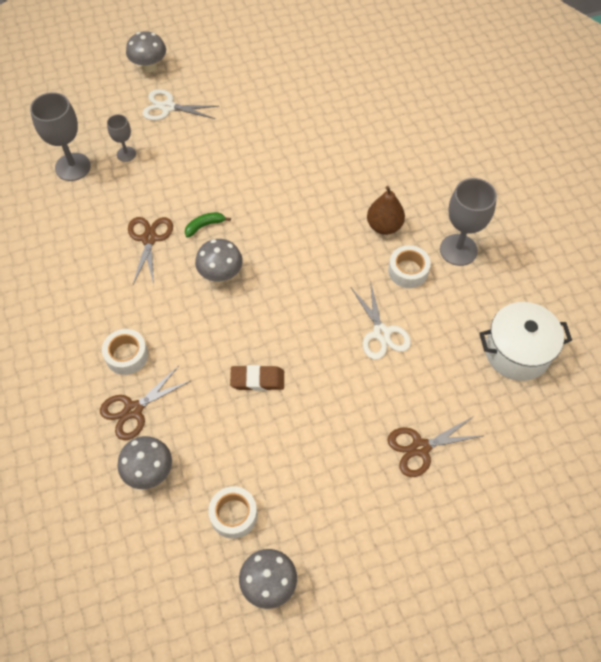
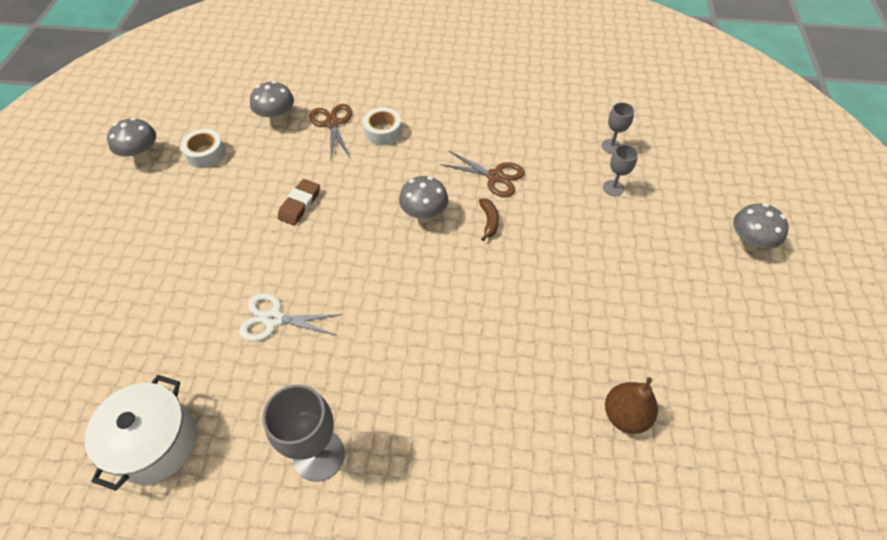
camera: 115 degrees right, 5 degrees down
(73, 167) = (611, 146): grey goblet -> grey goblet, size x0.55
(168, 107) = (673, 241): white scissors -> none
(204, 226) = (489, 221): green banana -> brown banana
(384, 226) = (399, 386): brown pear -> brown pear (625, 415)
(408, 271) = (326, 382): white tape -> none
(420, 448) = (145, 296): brown scissors -> none

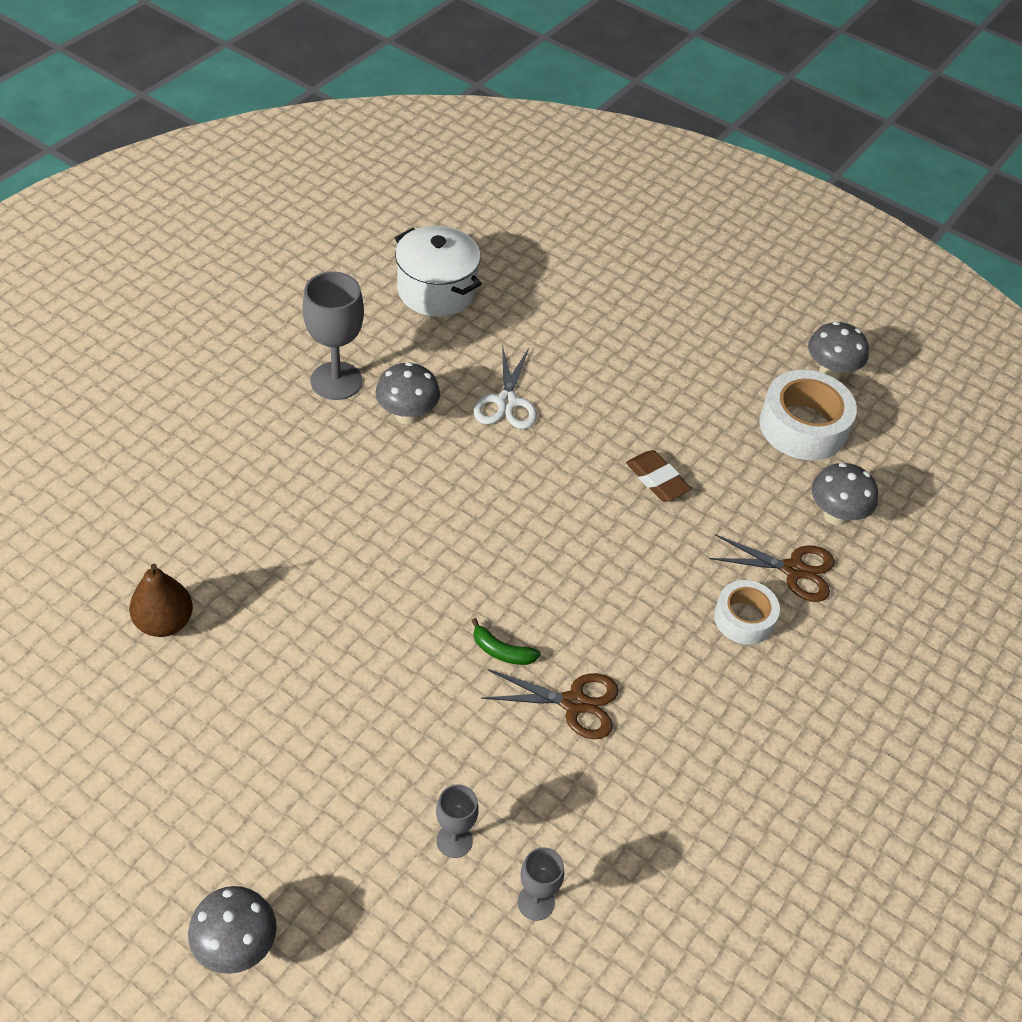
camera: 115 degrees right, 5 degrees down
(206, 154) = (803, 426): white tape -> white tape, size x1.64
(274, 319) = (506, 402): white scissors -> white scissors turned 150 degrees clockwise
(424, 215) = (559, 589): grey mushroom -> grey mushroom (407, 415)
(489, 221) = (501, 651): brown banana -> green banana
(495, 176) = (574, 703): brown scissors -> brown scissors turned 135 degrees counterclockwise

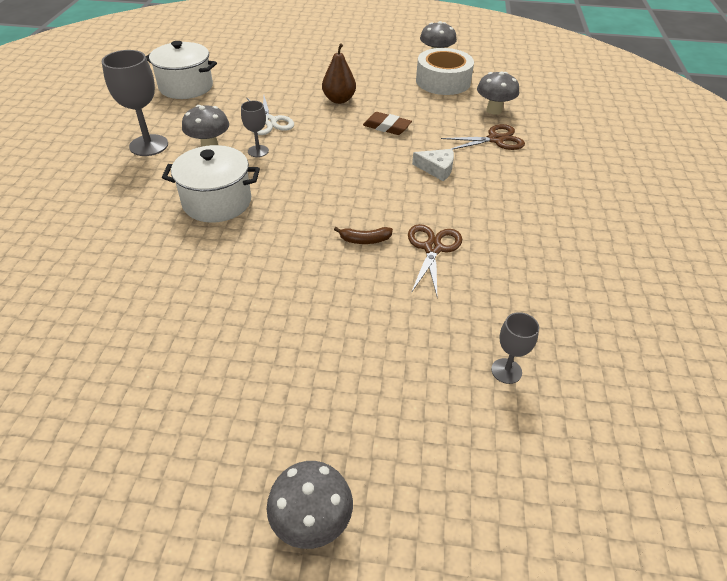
camera: 25 degrees left, 5 degrees down
(164, 622) = (102, 321): brown pear -> brown pear (339, 100)
(366, 511) = (217, 202): none -> white pot
(454, 840) = (422, 360): grey goblet -> grey goblet (258, 151)
(501, 651) = (365, 240): green banana -> brown banana
(574, 703) = (432, 248): brown scissors -> brown scissors turned 60 degrees counterclockwise
(672, 583) = (437, 169): none -> white cheese
(744, 618) = (490, 170): white tape -> none

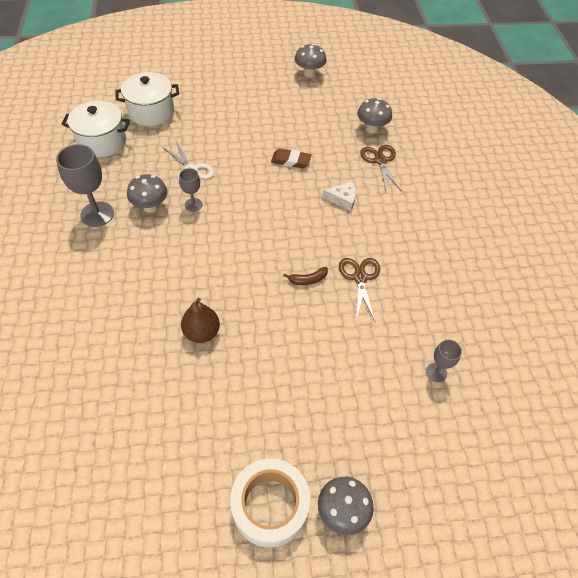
camera: 15 degrees left, 10 degrees up
(217, 202) = (179, 264): white pot -> white pot (151, 112)
(339, 100) = (242, 136): brown pear -> brown pear (202, 332)
(443, 81) = (322, 102): white tape -> white tape (270, 505)
(495, 140) = (380, 161): brown scissors -> brown scissors turned 75 degrees counterclockwise

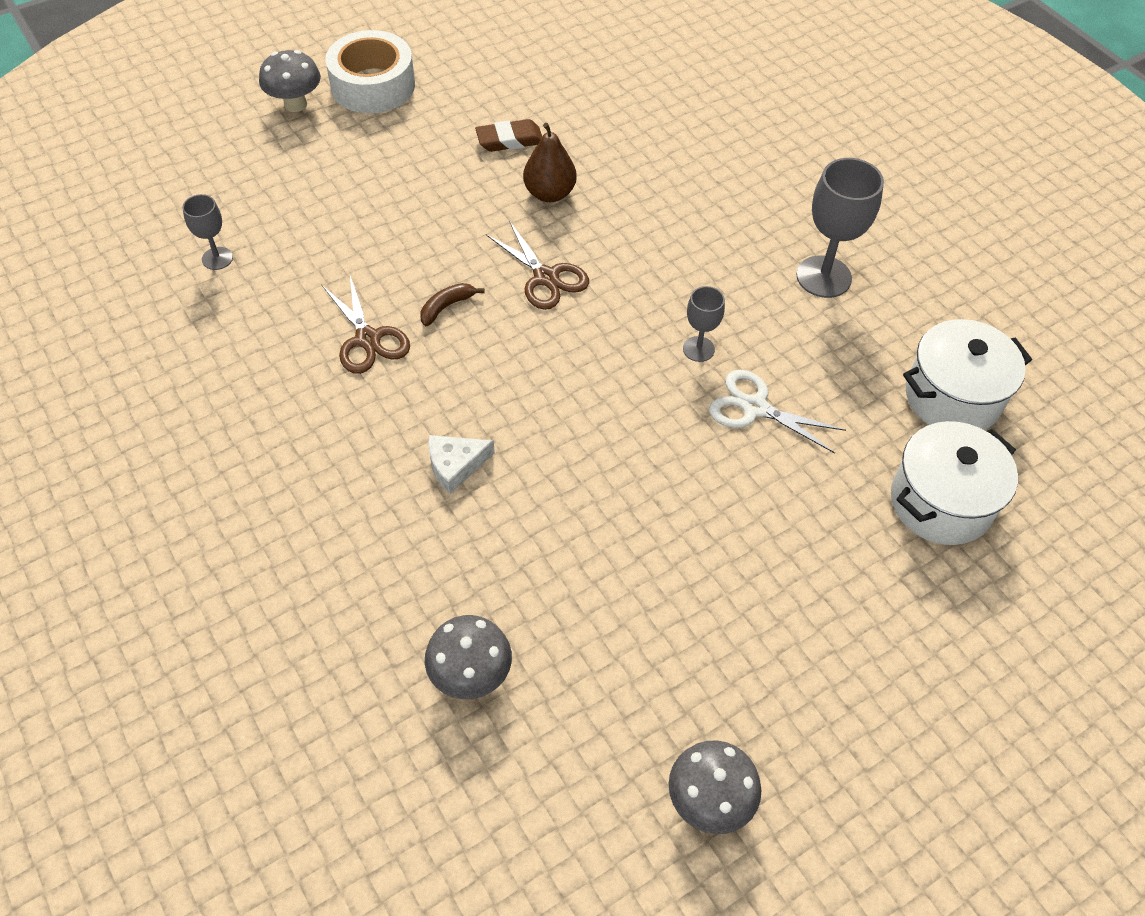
camera: 155 degrees right, 0 degrees up
(150, 207) = (759, 319): grey mushroom -> none
(291, 161) = (595, 507): brown eraser -> brown eraser (510, 140)
(380, 161) = (417, 589): brown scissors -> brown scissors (546, 277)

